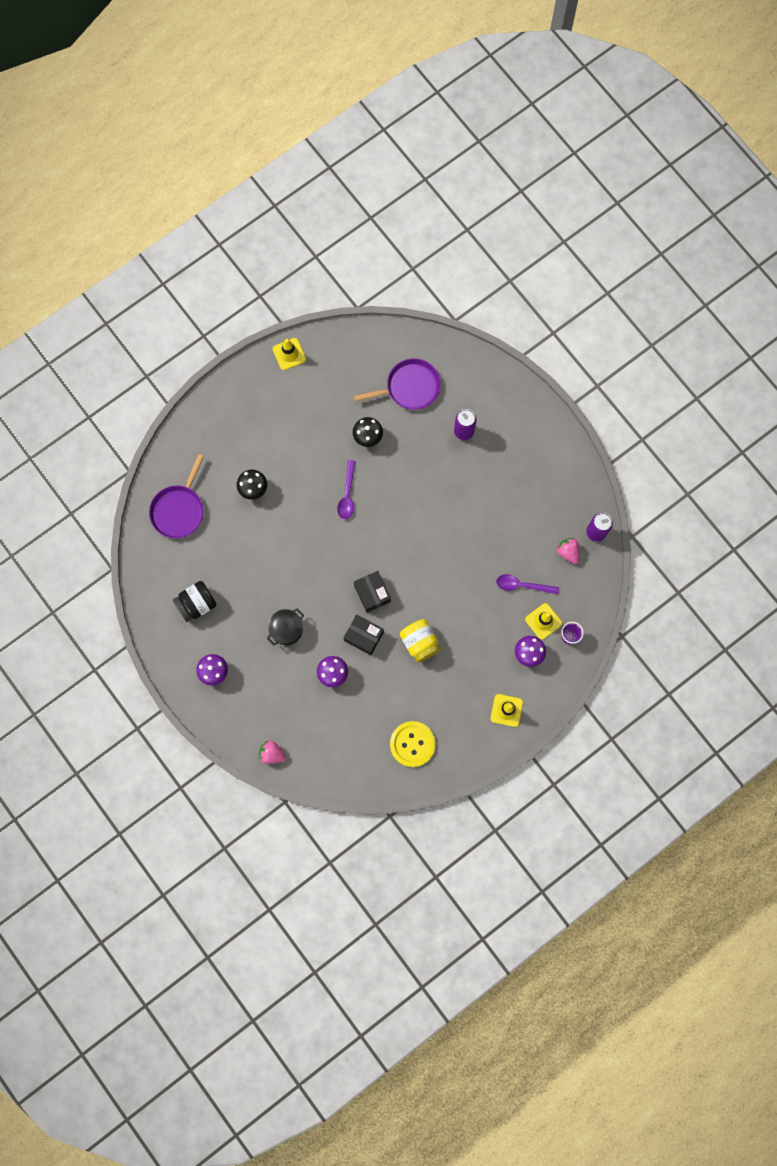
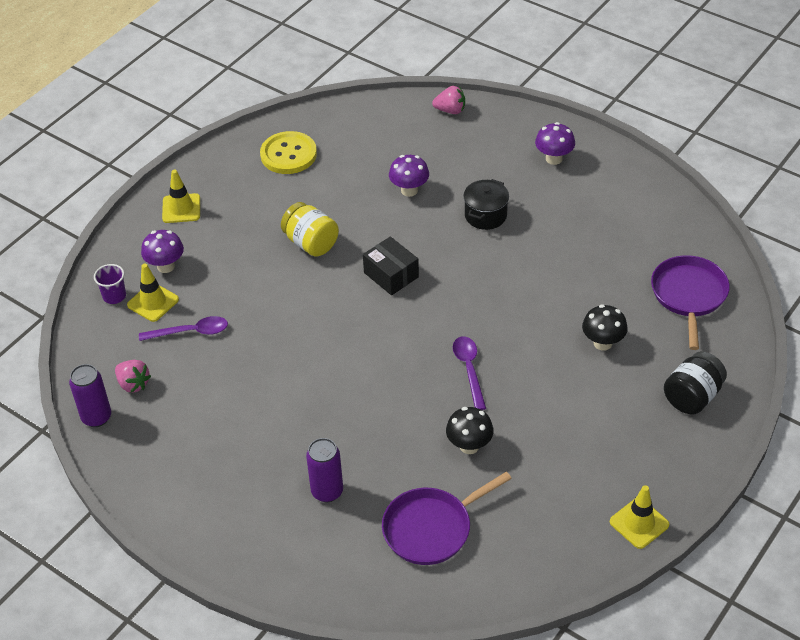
camera: 165 degrees right, 30 degrees down
(197, 604) = (609, 211): black jar -> black jar (692, 397)
(363, 636) = (385, 232): black box -> none

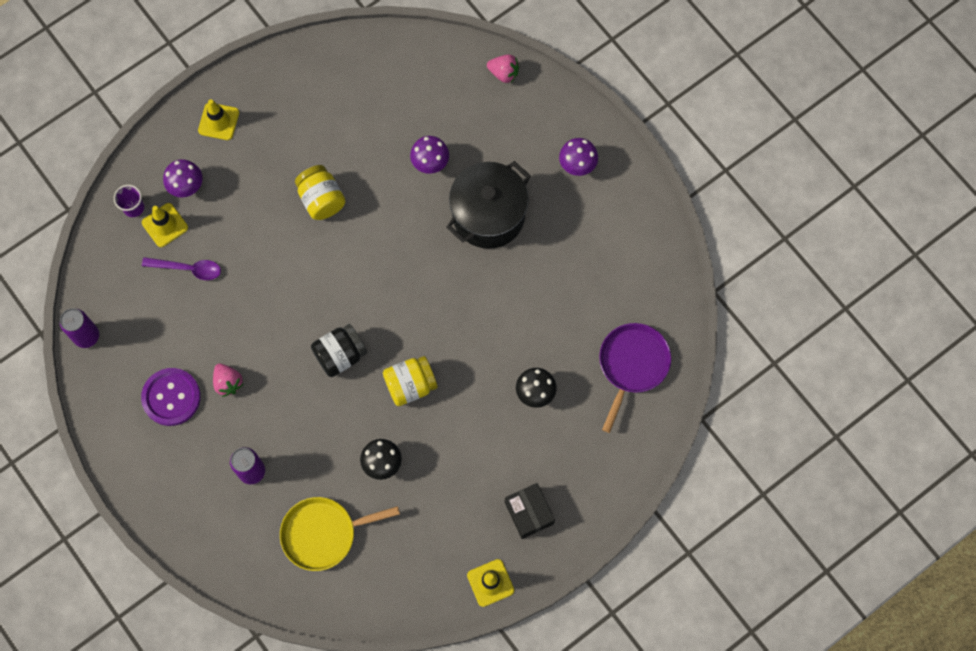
camera: 15 degrees right, 25 degrees up
(133, 384) = (125, 310): pink strawberry -> pink strawberry (228, 382)
(211, 447) = (171, 397): none -> purple button
(288, 154) = (334, 84): yellow button -> none
(391, 275) = (380, 259): black box -> black box (529, 513)
(431, 528) = (323, 534): purple pan -> yellow pan
(469, 370) = (410, 385): purple spoon -> yellow jar
(485, 215) = (488, 215): black pot -> black pot, size x1.80
(692, 397) = (587, 473): black jar -> black jar (340, 355)

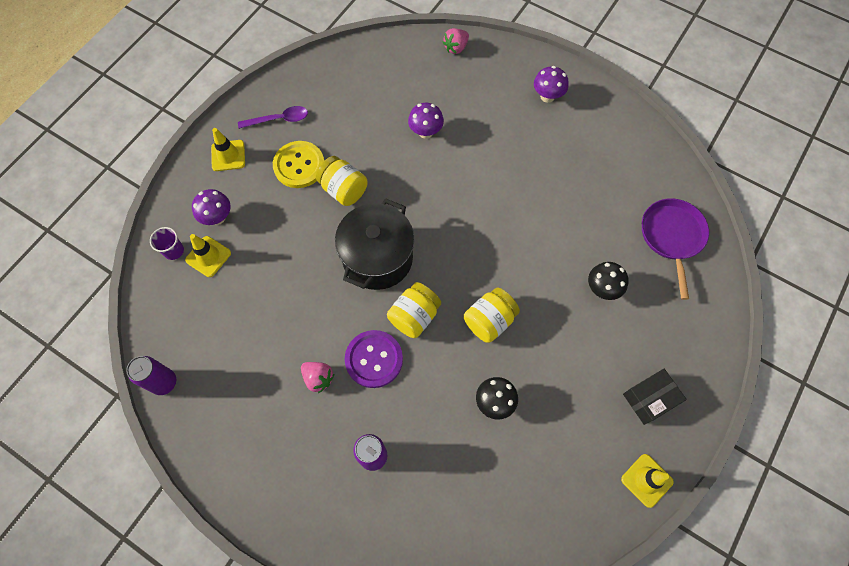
camera: 20 degrees left, 5 degrees down
(171, 397) = (268, 412): purple button -> purple button (374, 359)
(188, 269) = (243, 287): purple spoon -> purple spoon (279, 119)
(286, 157) = (299, 165): none -> yellow button
(323, 534) = (467, 493): yellow pan -> none
(340, 355) = (414, 316): black jar -> yellow jar
(488, 215) = (493, 157): black pot -> black pot (377, 258)
(504, 73) = (456, 48): pink strawberry -> pink strawberry turned 135 degrees clockwise
(529, 513) = (649, 399): black box -> black box turned 75 degrees counterclockwise

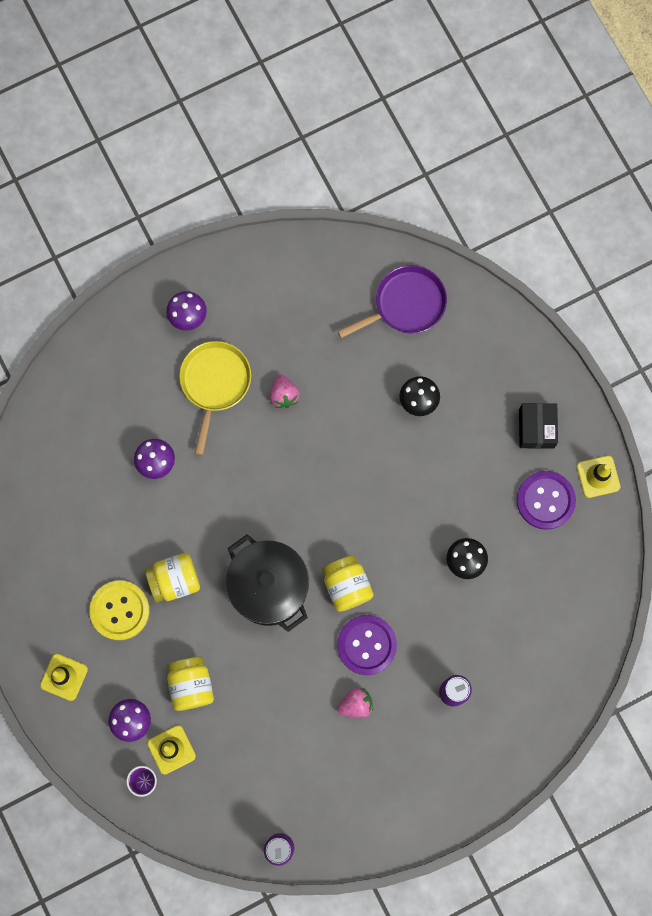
camera: 60 degrees left, 10 degrees up
(279, 119) = (50, 603): purple spoon -> none
(456, 48) = (71, 371): pink strawberry -> pink strawberry (284, 395)
(489, 321) = (390, 521): yellow jar -> yellow jar (191, 685)
(511, 138) = (215, 383): none -> yellow pan
(593, 443) = (545, 500): none -> purple button
(672, 237) = (406, 304): purple pan -> purple pan turned 120 degrees clockwise

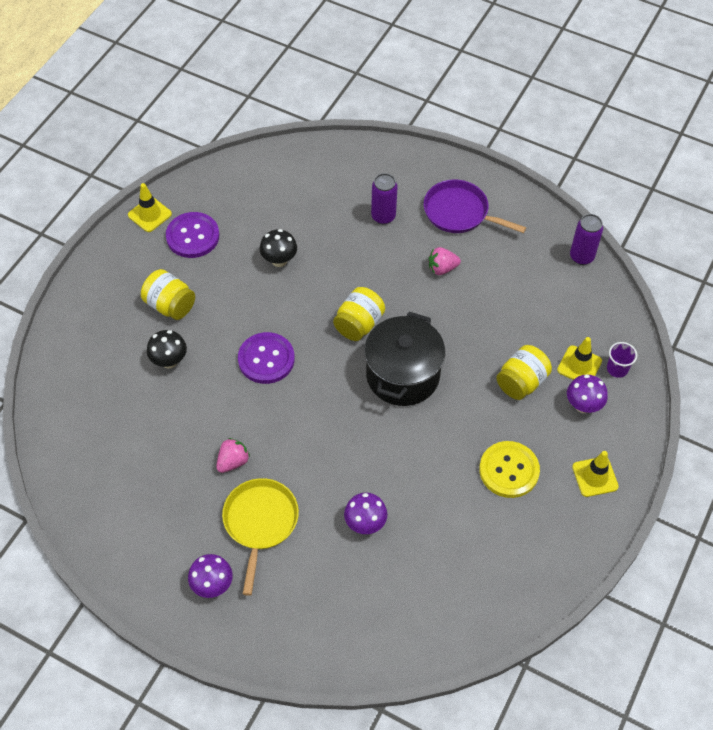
camera: 125 degrees left, 20 degrees down
(175, 580) = (451, 445): yellow jar -> yellow jar (170, 305)
(215, 383) = (260, 523): yellow pan -> yellow pan turned 120 degrees clockwise
(356, 704) = (442, 268): pink strawberry -> pink strawberry turned 45 degrees counterclockwise
(366, 645) = (393, 286): purple button -> purple button (266, 359)
(406, 304) = (86, 418): purple pan -> purple pan (459, 212)
(536, 428) = (137, 271): black box -> none

